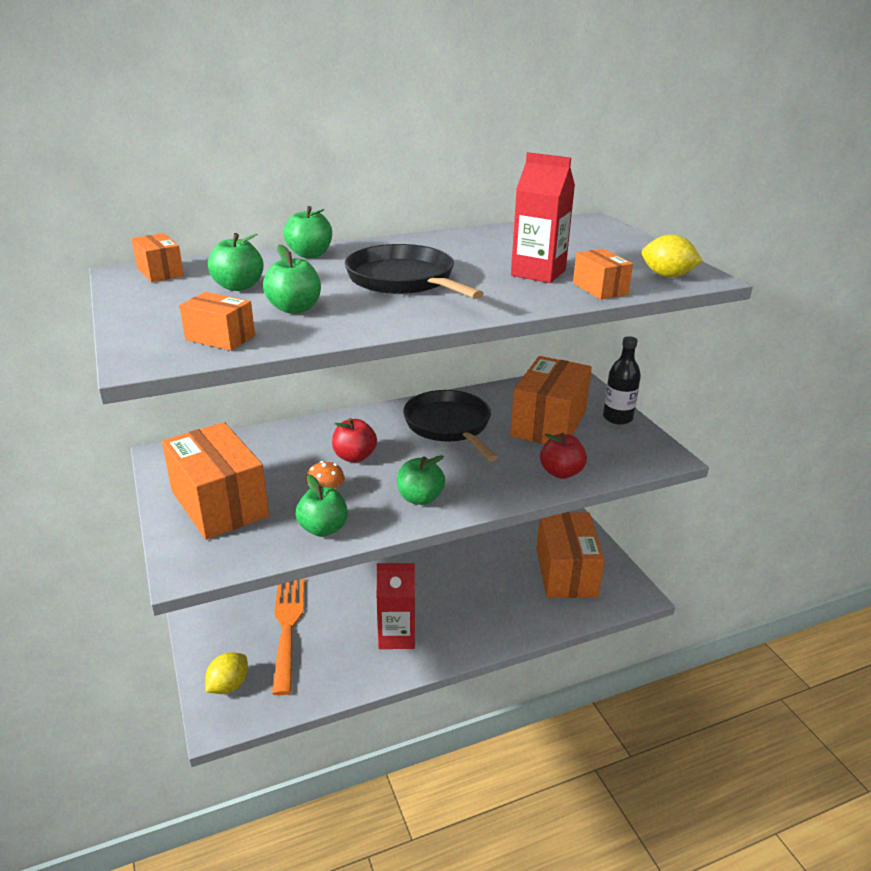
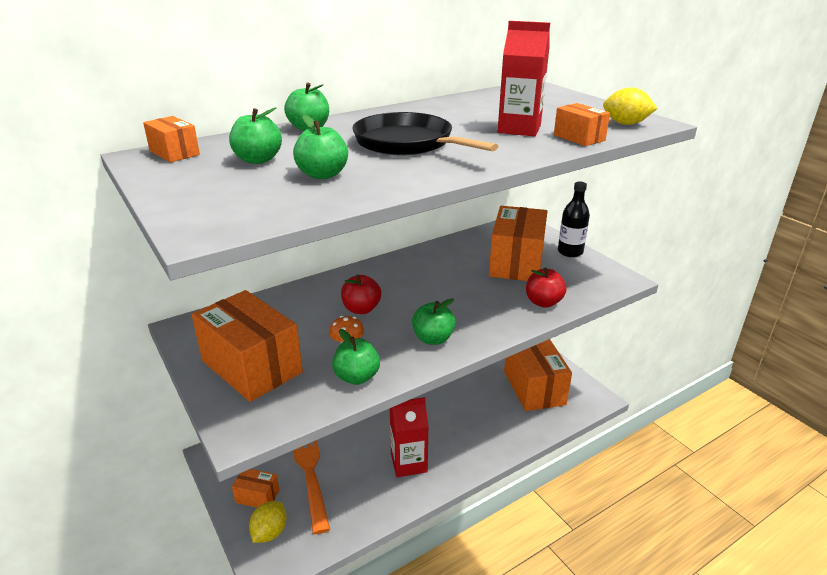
camera: 10 degrees left, 0 degrees up
(220, 338) = (266, 206): orange box -> orange box (257, 496)
(449, 425) = (434, 273): black pan -> none

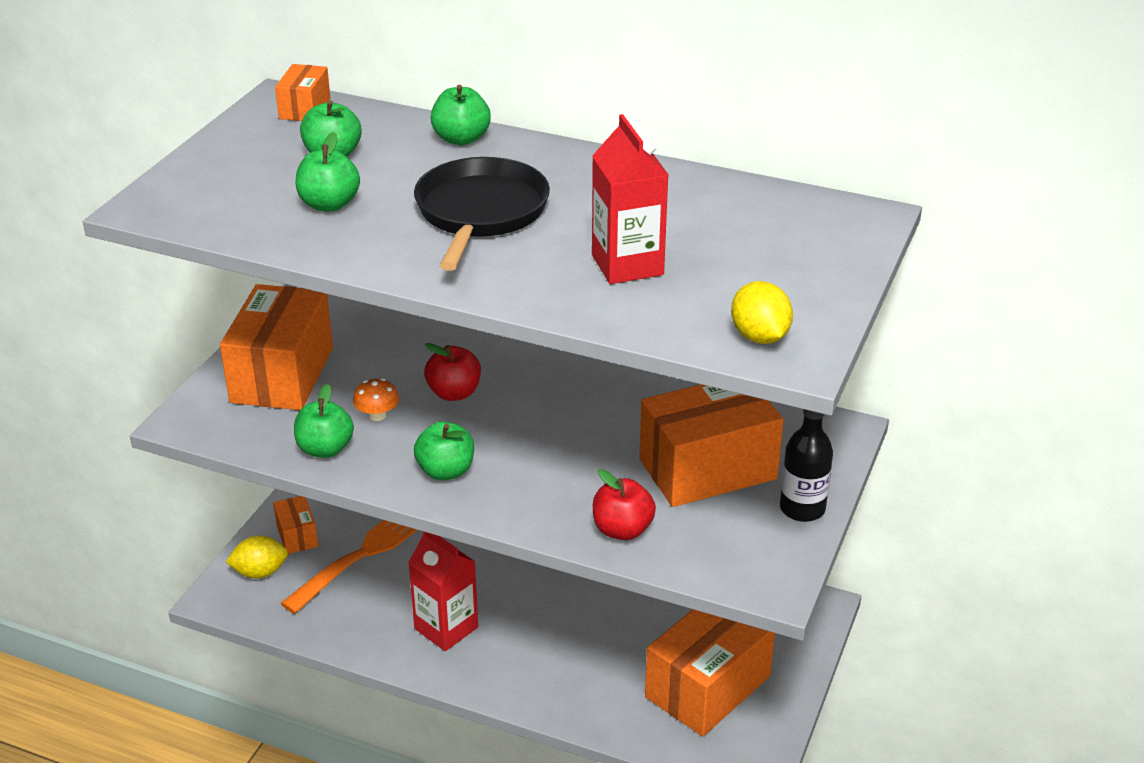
camera: 55 degrees right, 5 degrees up
(579, 138) = (644, 316): orange box -> none

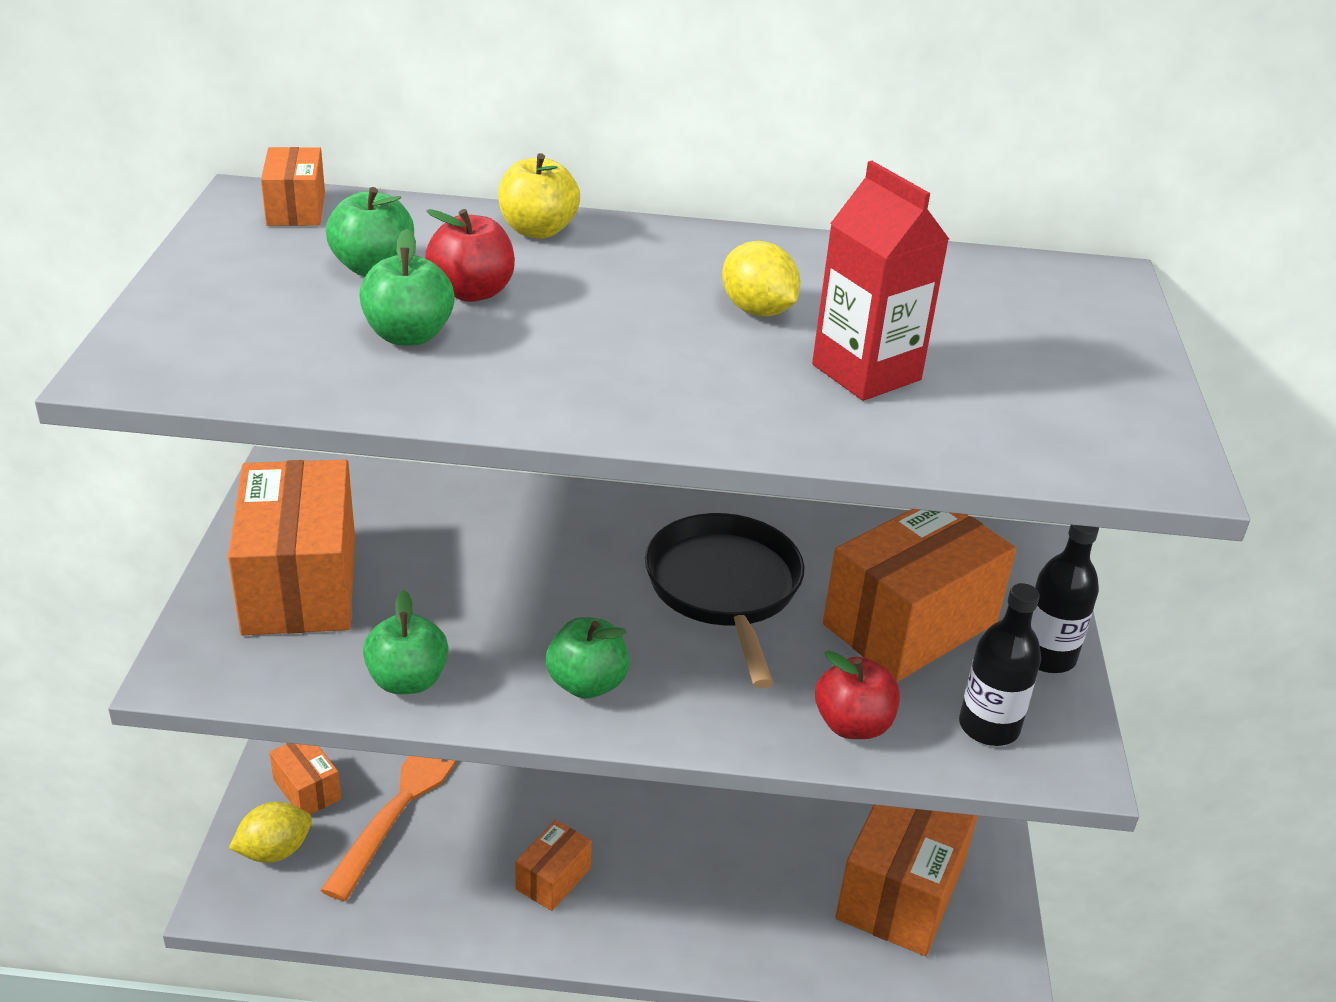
camera: 20 degrees left, 0 degrees up
(377, 415) = (457, 620): orange mushroom -> none
(446, 628) = (553, 879): red carton -> orange box
(454, 393) = (545, 573): red apple -> red apple (472, 292)
(461, 139) = (538, 230): green apple -> yellow apple
(480, 213) = (627, 325): black pan -> black pan (725, 589)
(725, 549) = (988, 727): none -> black bottle
(759, 337) = (1099, 447): yellow lemon -> yellow lemon (757, 310)

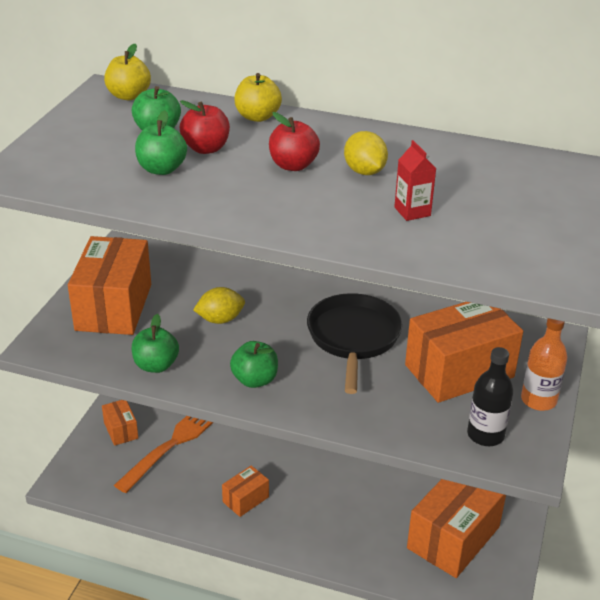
camera: 15 degrees right, 0 degrees up
(274, 851) = (95, 460): yellow lemon -> yellow lemon (220, 319)
(296, 209) = (128, 96): orange box -> yellow apple
(852, 725) = (402, 422): red apple -> red apple (293, 165)
(866, 372) = (412, 211): red carton -> red carton, size x0.59
(1047, 656) = (538, 400): black bottle -> orange bottle

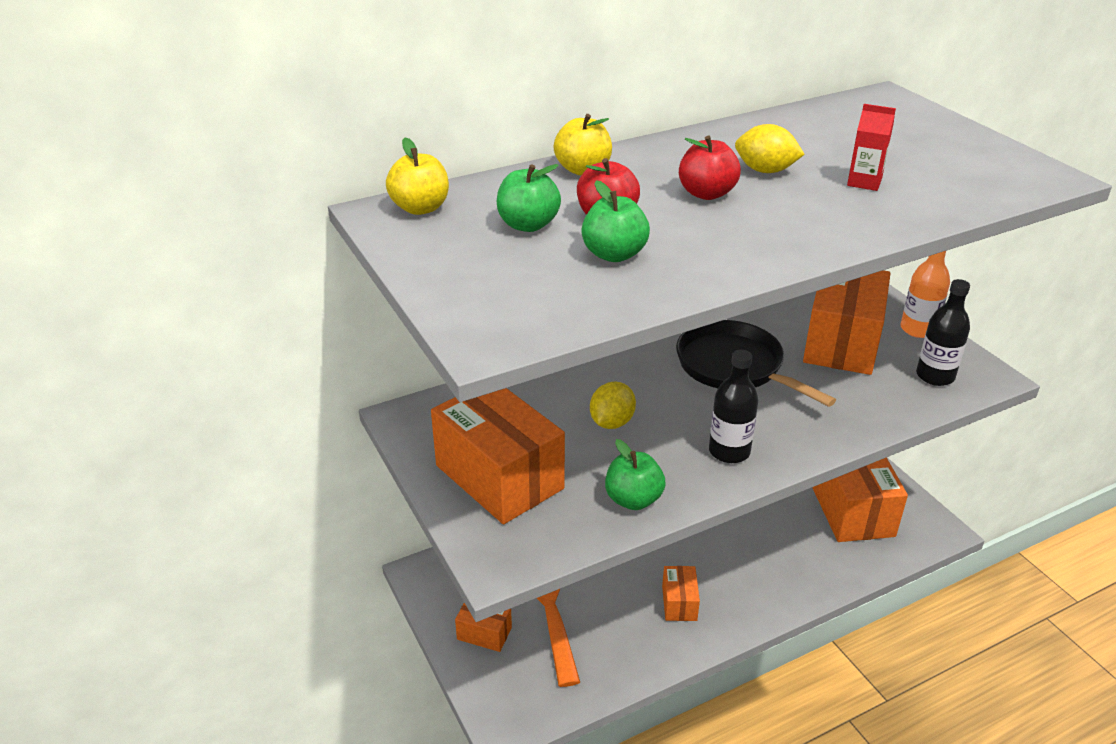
camera: 45 degrees left, 0 degrees up
(255, 380) = (729, 451): green apple -> black bottle

